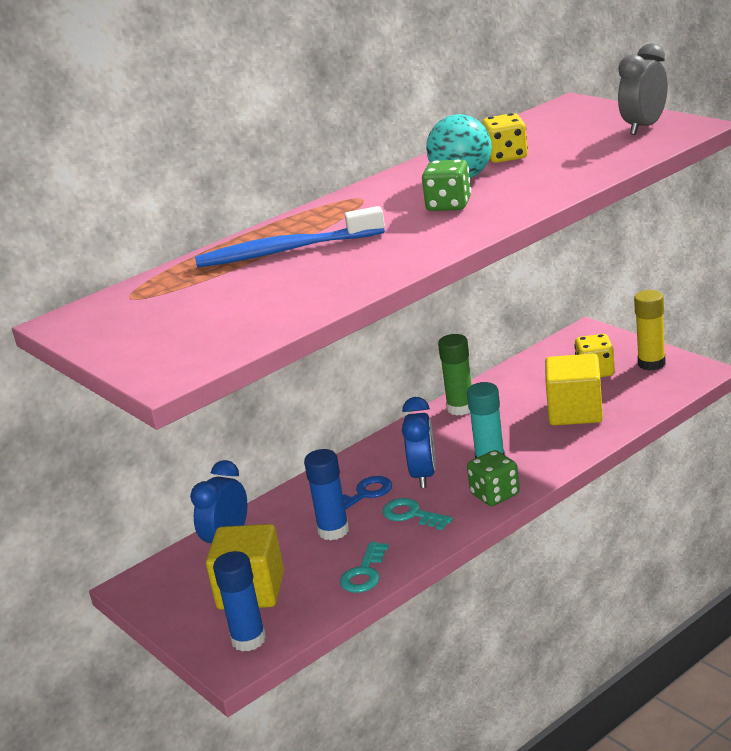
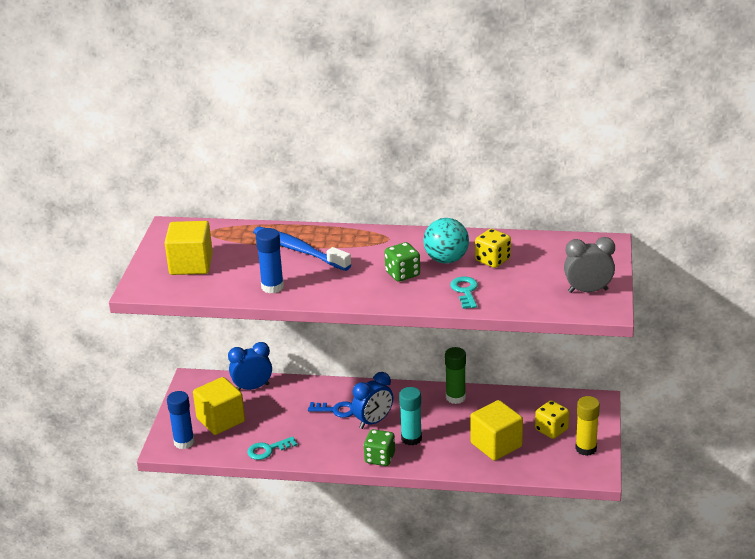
camera: 45 degrees right, 5 degrees up
(181, 326) = (191, 264): none -> yellow cube
(333, 531) = (294, 418): blue glue stick -> blue glue stick (272, 287)
(411, 514) = (333, 437): turquoise key -> turquoise key (465, 291)

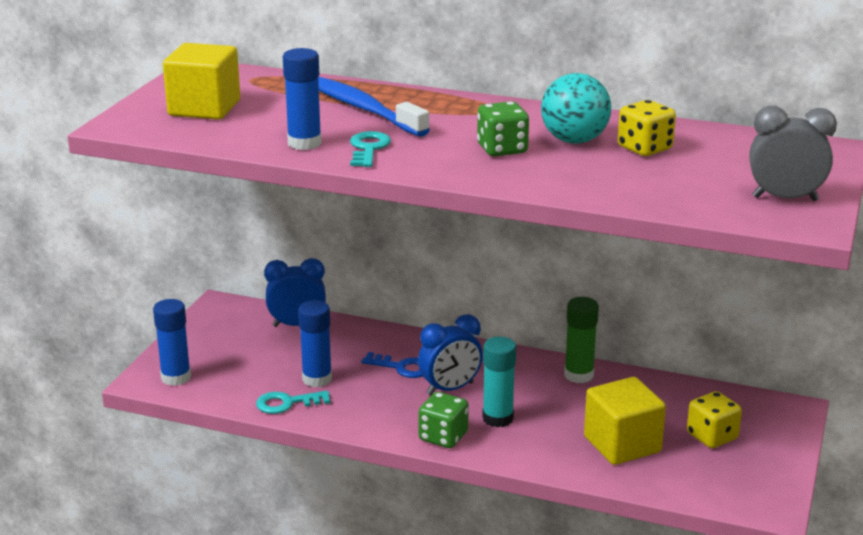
camera: 10 degrees right, 5 degrees down
(221, 420) = (237, 357): yellow cube -> none
(281, 428) = (317, 379): none -> blue glue stick
(465, 291) = (589, 178): turquoise key -> turquoise key (368, 148)
(586, 448) = (760, 469): yellow glue stick -> none

